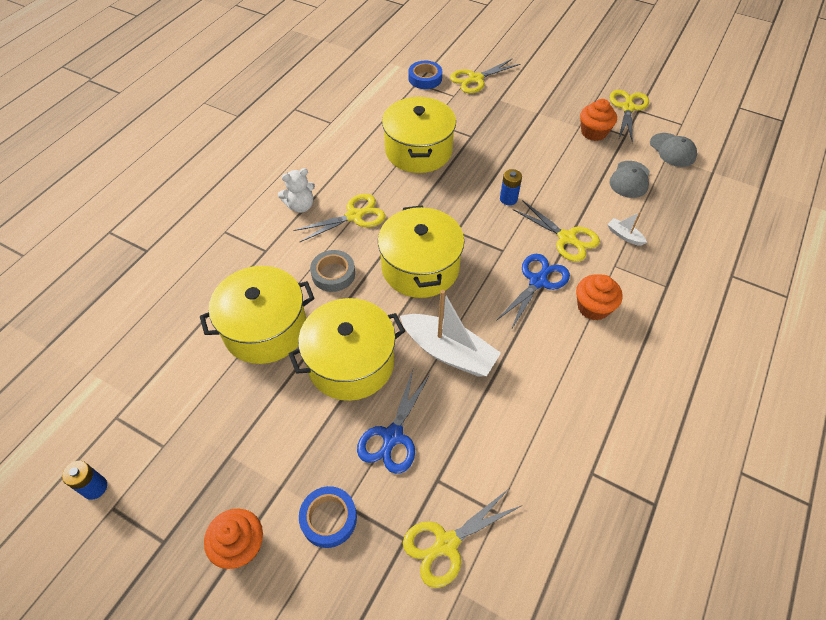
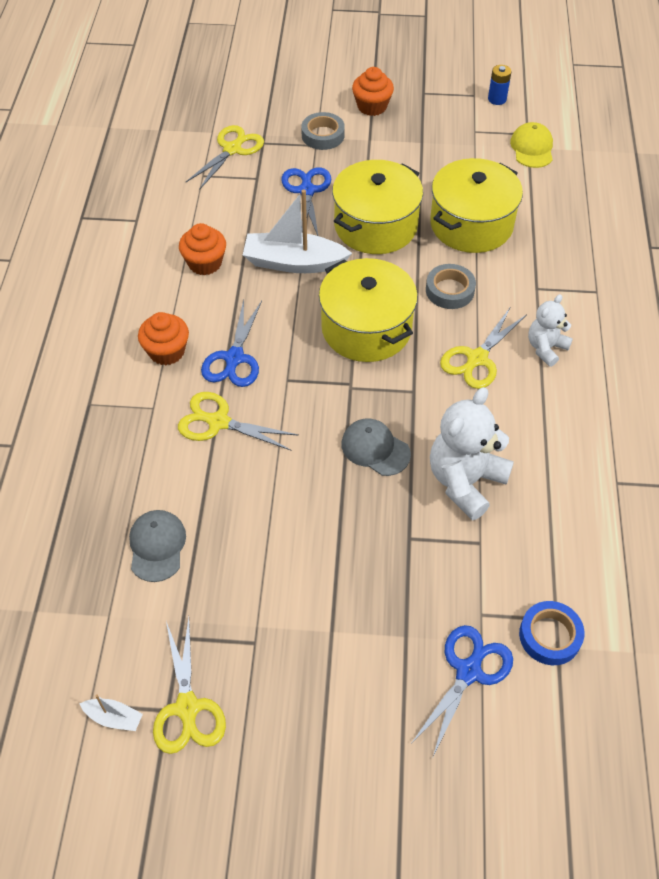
camera: 155 degrees right, 0 degrees up
(130, 395) = (532, 148): none -> yellow cap
(329, 518) = (323, 135): blue tape -> grey tape
(418, 151) = (465, 481): yellow pot -> white teddy bear
(475, 79) = (468, 671): yellow scissors -> blue scissors
(508, 199) = (310, 450): blue battery -> none
(593, 132) = (231, 622): orange cupcake -> orange cupcake (205, 263)
(624, 236) = (148, 451): white boat -> white boat (113, 717)
(672, 150) = (100, 633): grey cap -> grey cap (375, 448)

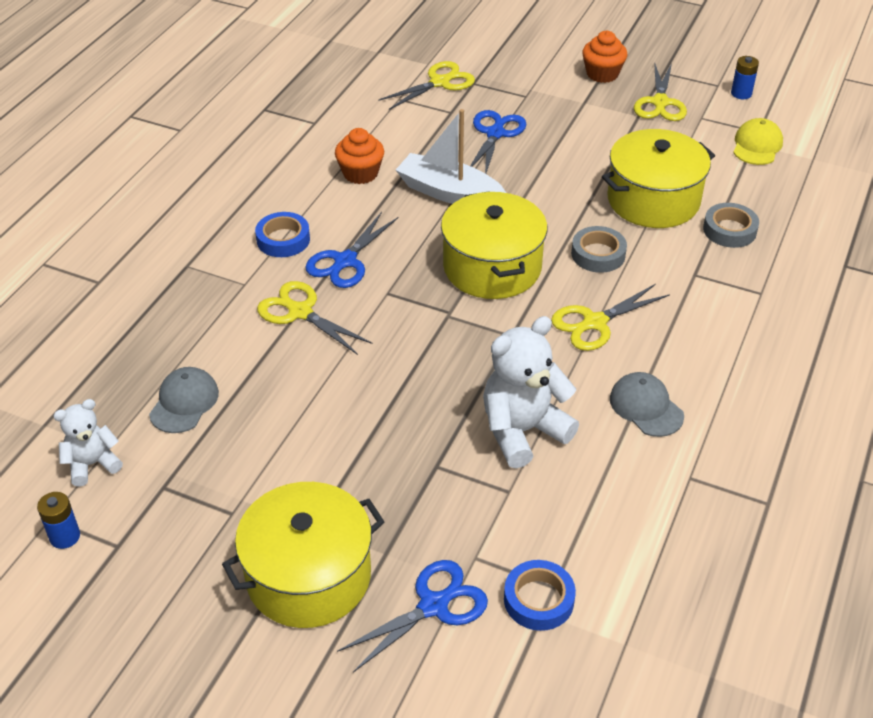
camera: 20 degrees right, 10 degrees down
(113, 717) = (65, 536): white boat -> blue battery
(167, 351) = (283, 239): orange cupcake -> blue tape
(187, 707) = (137, 550): yellow scissors -> yellow scissors (660, 103)
(323, 135) = (537, 89): grey tape -> grey tape (729, 230)
(375, 225) = (550, 179): yellow pot -> yellow pot (308, 576)
(375, 448) = (444, 376): grey cap -> grey cap (646, 407)
(546, 348) = (675, 332): white teddy bear -> white teddy bear (92, 464)

